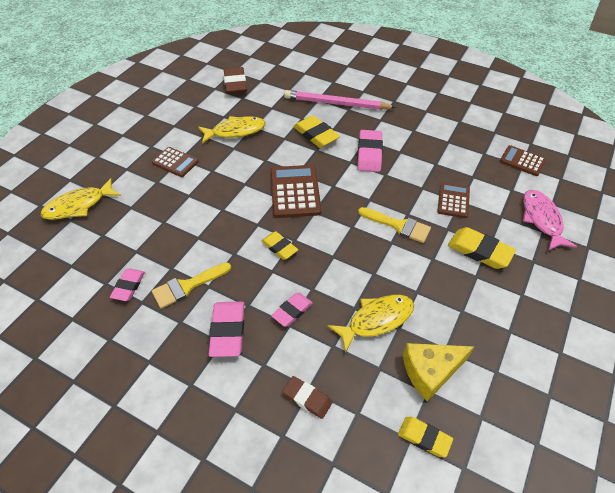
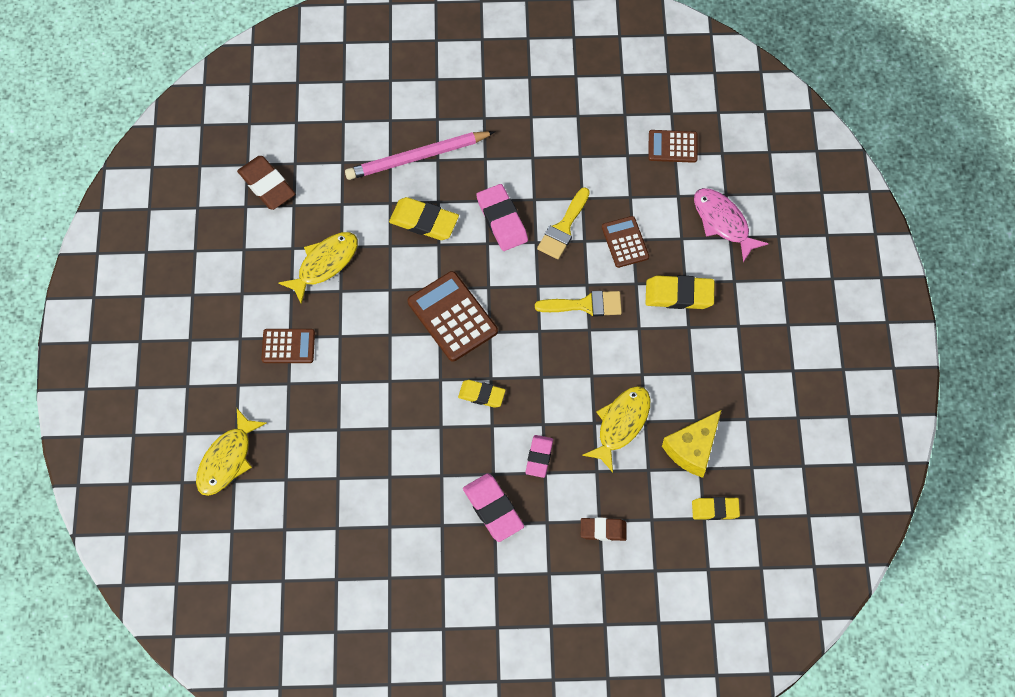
camera: 30 degrees left, 15 degrees up
(128, 286) = (363, 518): pink eraser -> none
(187, 286) = (421, 486): yellow brush -> yellow brush (563, 228)

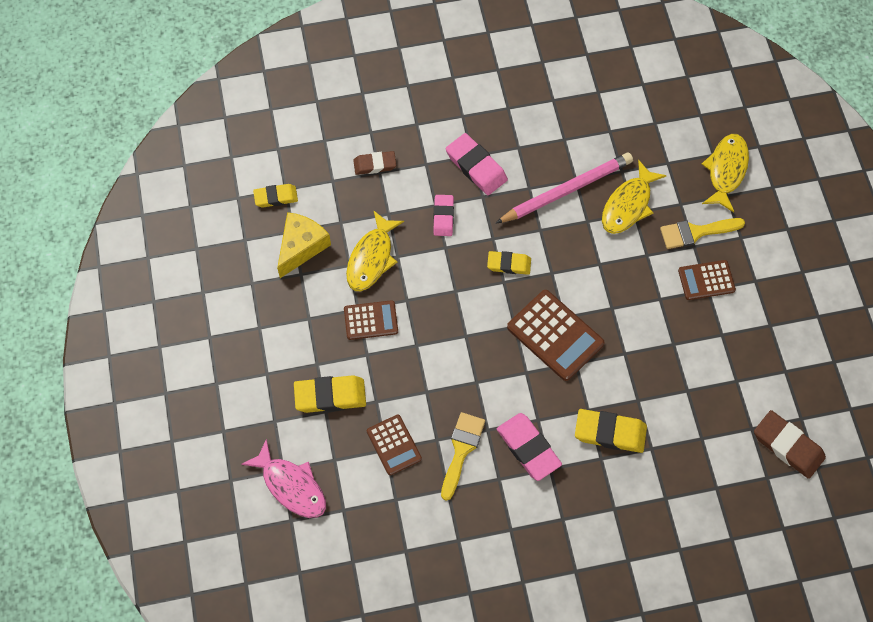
camera: 170 degrees right, 0 degrees up
(324, 264) = (698, 369): yellow fish -> yellow fish (628, 205)
(417, 157) = (637, 507): pink pencil -> pink pencil (566, 190)
(585, 305) = (424, 369): yellow brush -> yellow brush (696, 232)
(672, 146) = (356, 570): brown calculator -> brown calculator (371, 320)

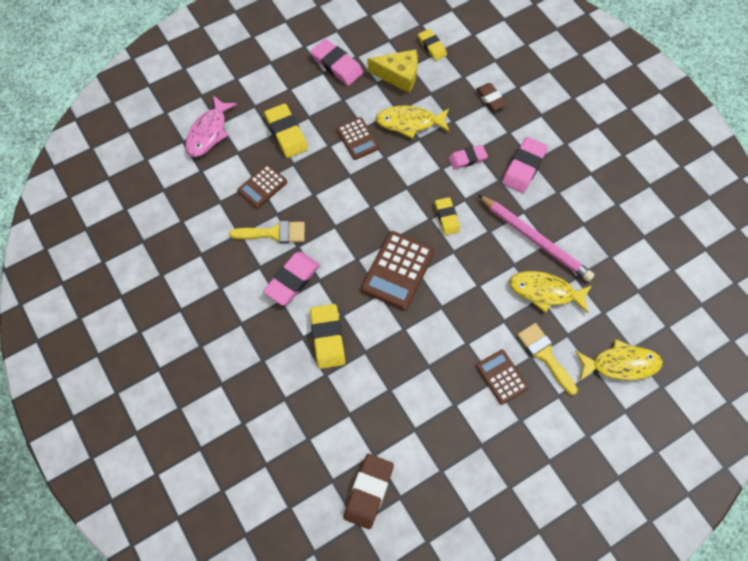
camera: 70 degrees right, 0 degrees up
(255, 309) = (337, 65): none -> pink eraser

